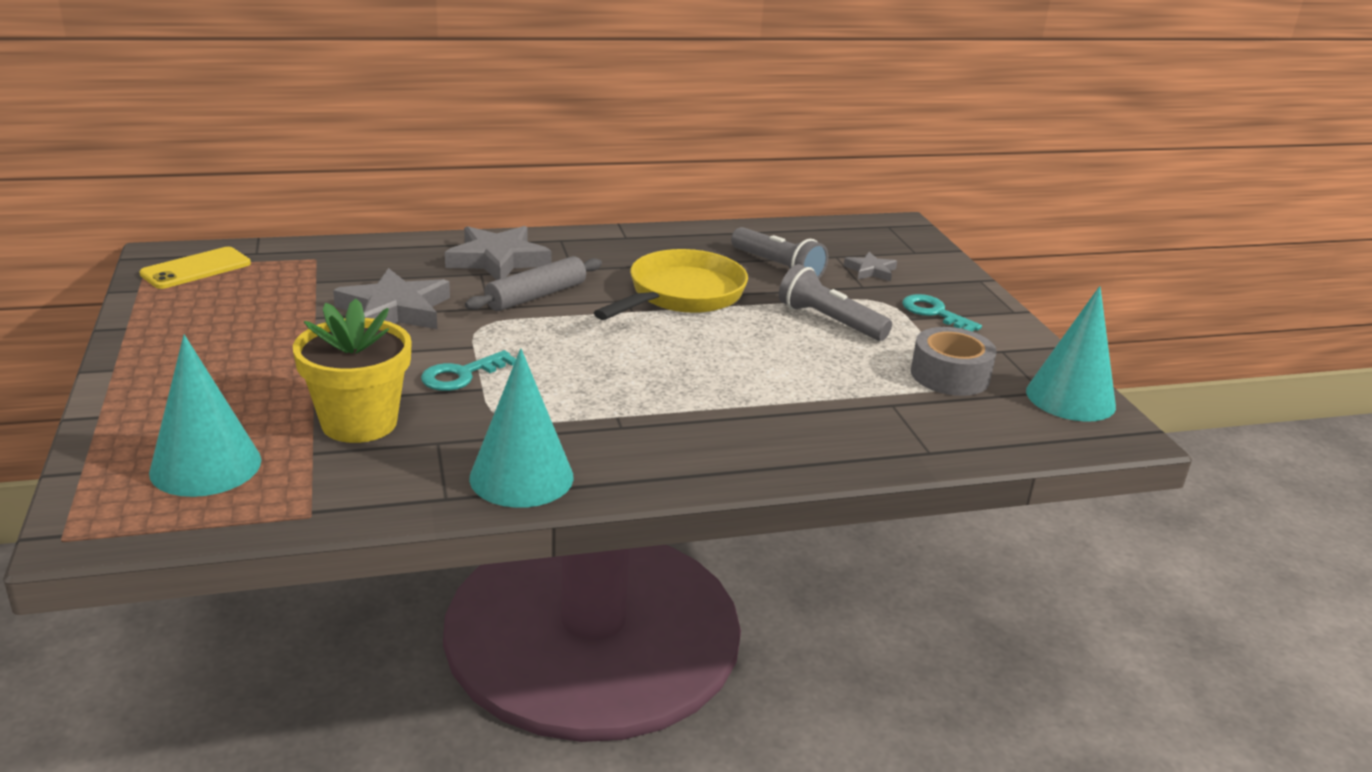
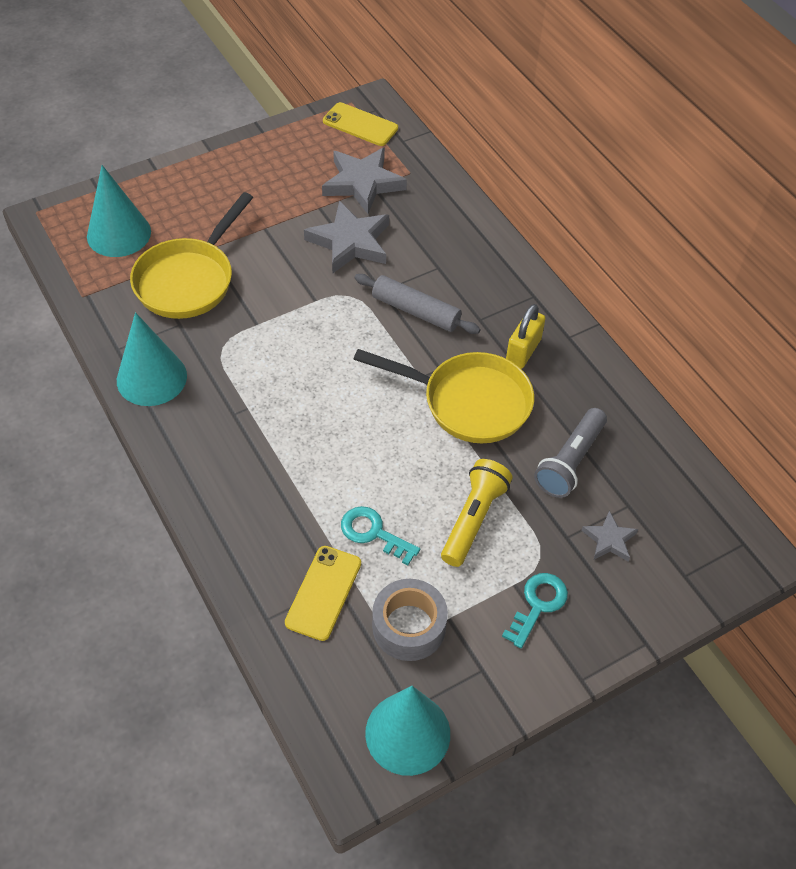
camera: 75 degrees right, 25 degrees up
(359, 423) = (189, 280): yellow flower pot -> yellow pan
(462, 375) = (270, 308): turquoise key -> turquoise key (373, 533)
(497, 260) = (469, 269): grey star -> grey star (363, 183)
(630, 258) = (523, 351): none -> yellow padlock
(829, 321) = (473, 519): grey flashlight -> yellow flashlight
(901, 413) = (323, 593): none -> yellow phone

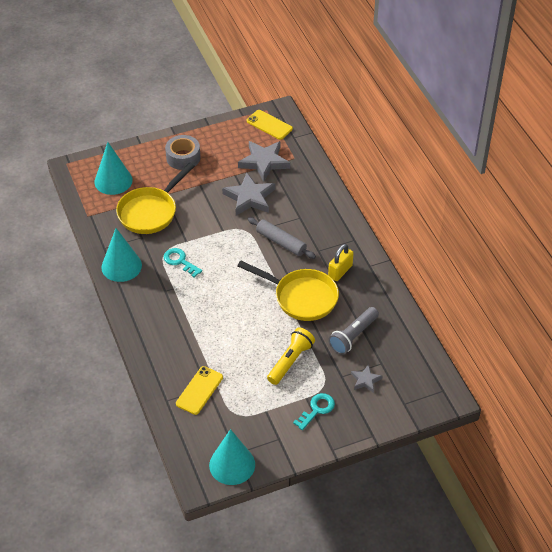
camera: 10 degrees right, 5 degrees down
(373, 533) = (232, 363): turquoise key -> turquoise key (180, 261)
(409, 626) = (243, 412): grey tape -> grey tape (183, 157)

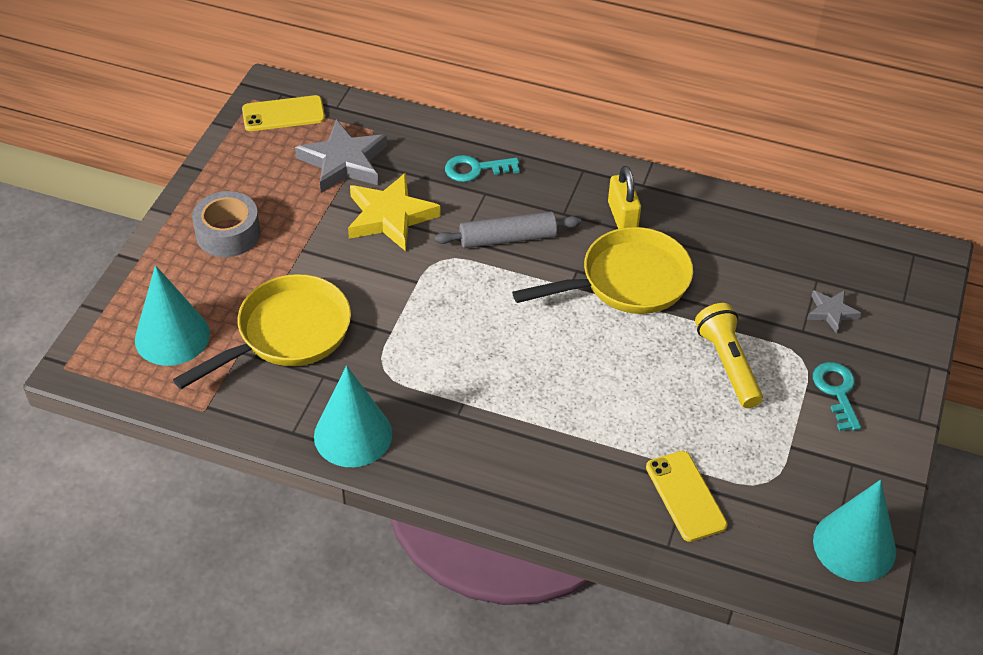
camera: 50 degrees left, 0 degrees up
(150, 212) = (287, 334): yellow pan -> yellow pan turned 120 degrees counterclockwise
(180, 261) = (421, 363): turquoise key -> turquoise key (475, 169)
(249, 198) = (390, 217): grey star -> yellow star
(353, 336) = (746, 276): grey flashlight -> none

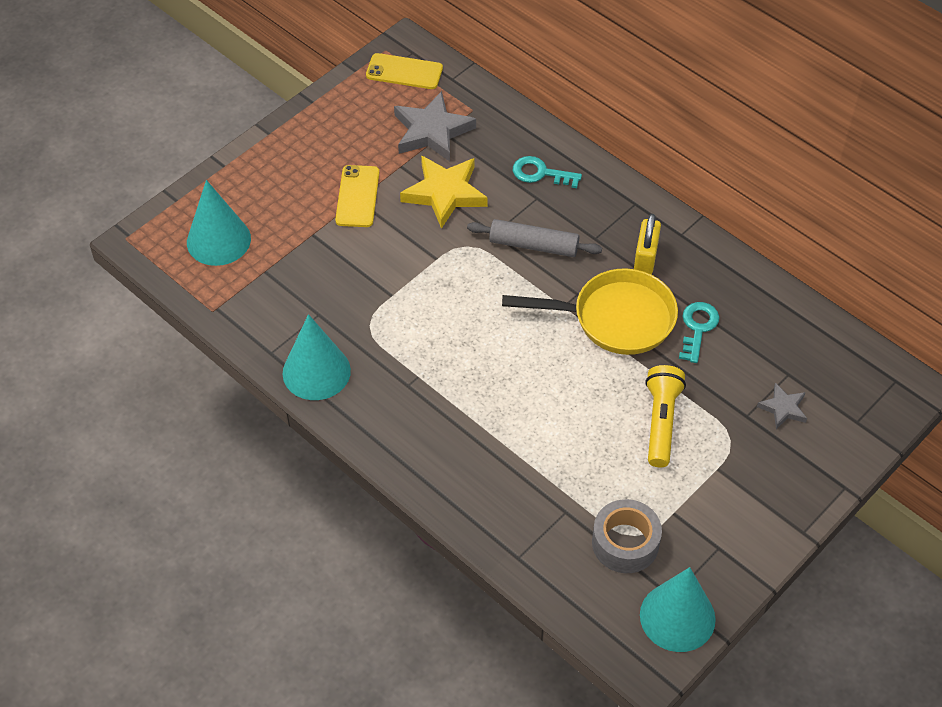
camera: 25 degrees right, 5 degrees up
(228, 233) = (305, 166): grey tape -> grey tape (625, 543)
(287, 334) = (308, 269): yellow pan -> none
(685, 496) = (558, 521): yellow phone -> yellow phone (357, 196)
(836, 392) = (744, 480): turquoise key -> turquoise key (697, 328)

